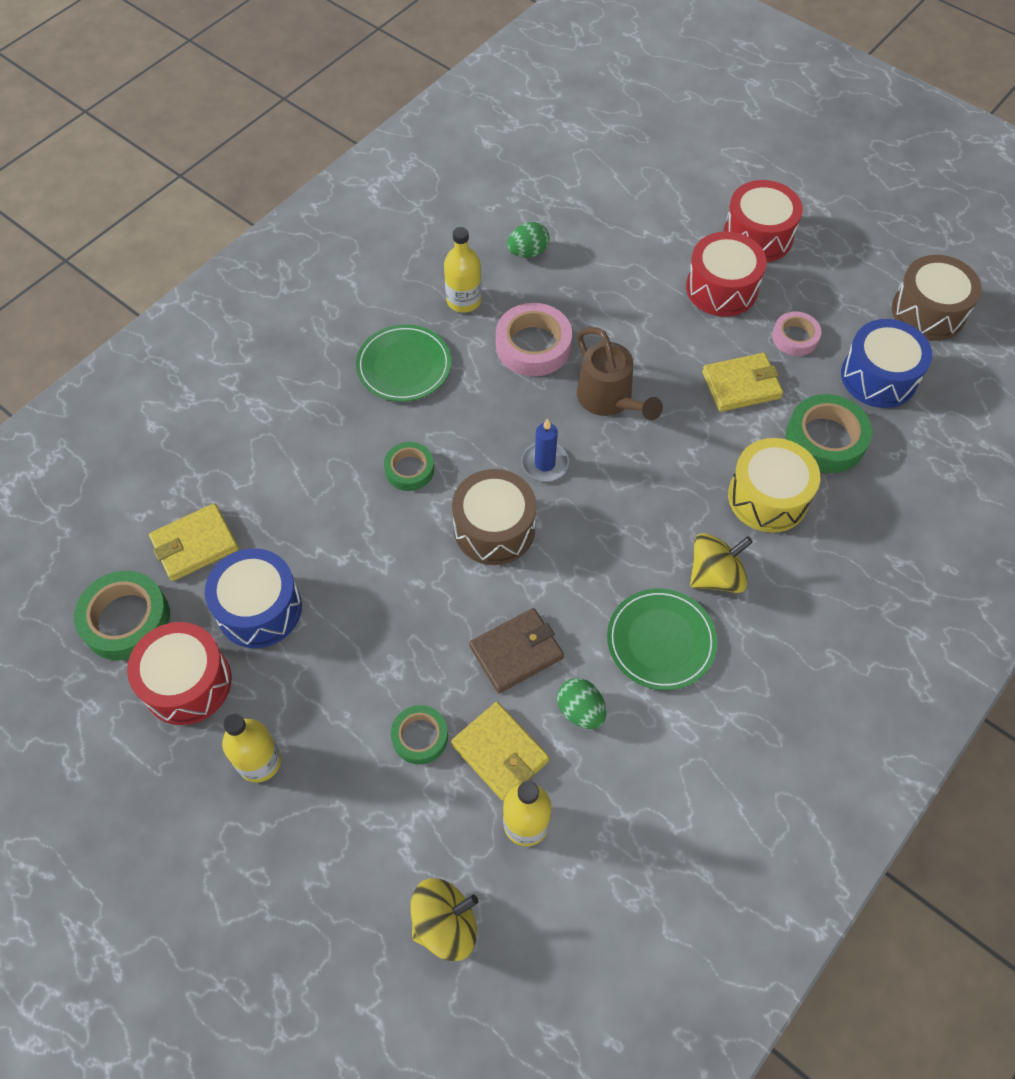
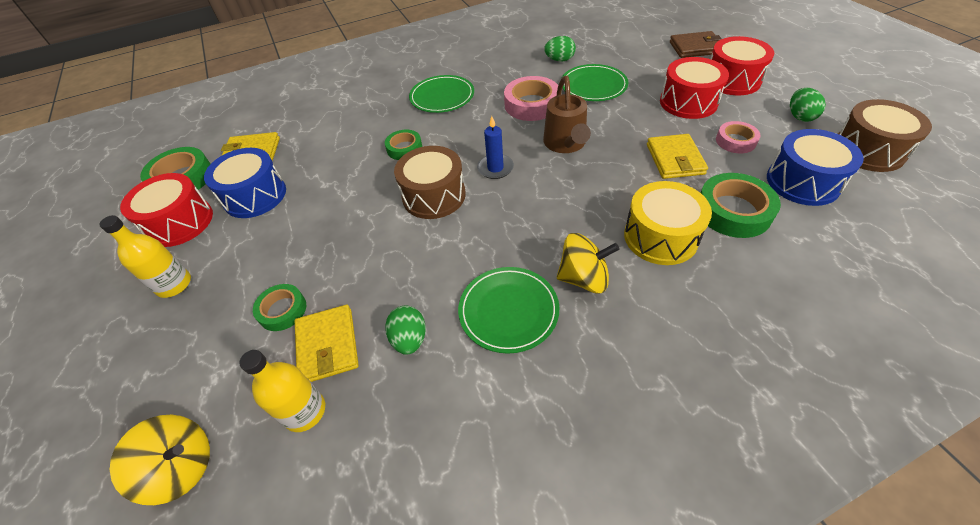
camera: 30 degrees right, 10 degrees down
(464, 300) = (502, 74): yellow bottle -> none
(516, 652) = (392, 278): brown wallet -> brown wallet (695, 47)
(596, 290) = (593, 86): none -> green plate
(741, 385) = (675, 159): yellow wallet -> yellow wallet turned 75 degrees clockwise
(849, 278) = (800, 116): none -> green egg

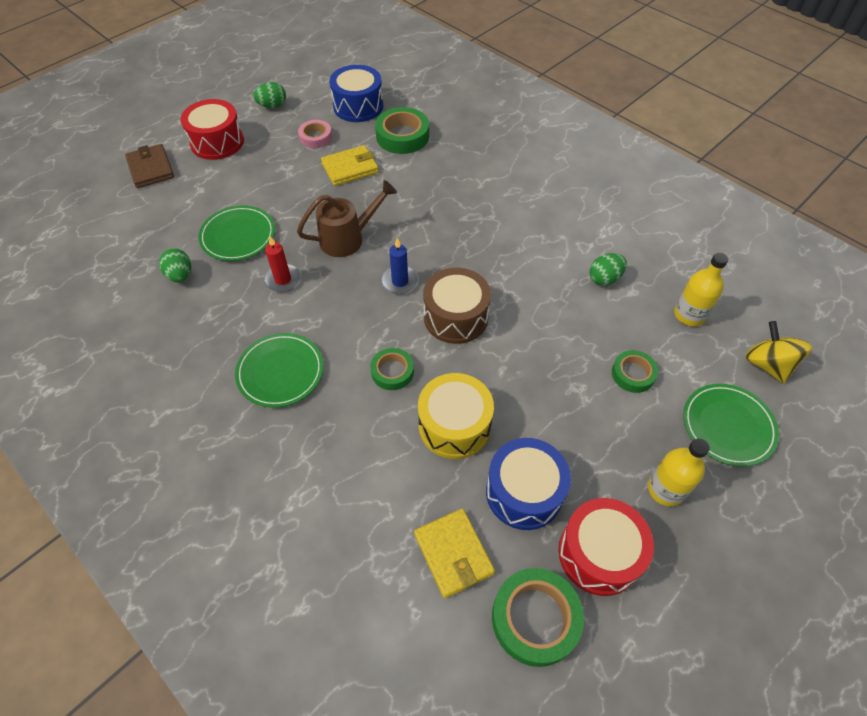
camera: 115 degrees left, 5 degrees up
(327, 345) = (640, 326): yellow wallet -> none
(508, 311) = (551, 232): green plate -> green plate (728, 426)
(531, 104) = (283, 279): pink tape -> red candle
(583, 278) = (502, 200): yellow spinning top -> none
(660, 237) = (444, 168): yellow drum -> yellow drum (454, 425)
(688, 102) = (260, 166): red drum -> none
(868, 150) = (311, 78): brown drum -> none

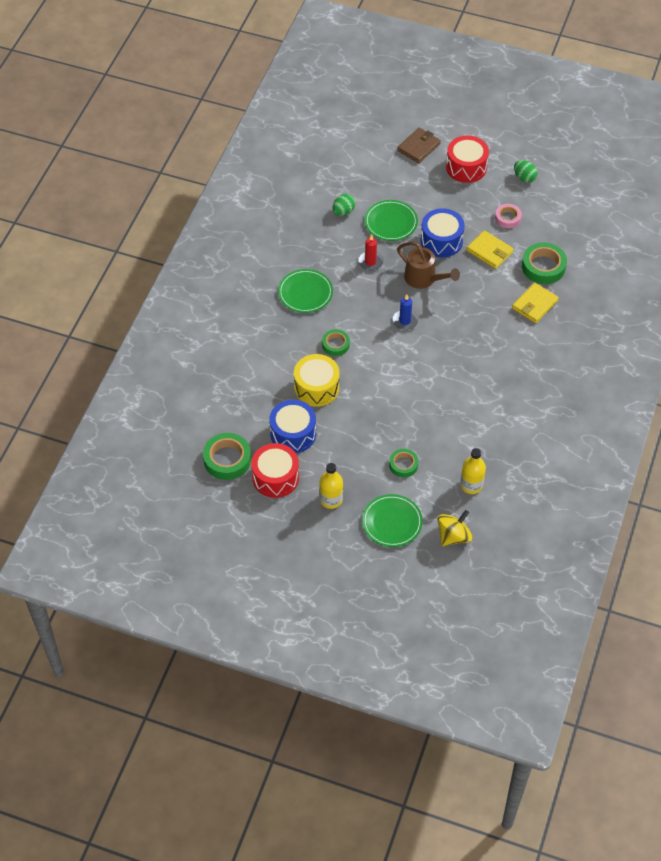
camera: 65 degrees right, 0 degrees up
(358, 106) = (559, 227): blue drum -> blue drum (441, 241)
(453, 553) = (242, 414): yellow wallet -> yellow wallet (534, 304)
(455, 317) = (394, 360): brown drum -> none
(604, 278) = (475, 430): green egg -> none

